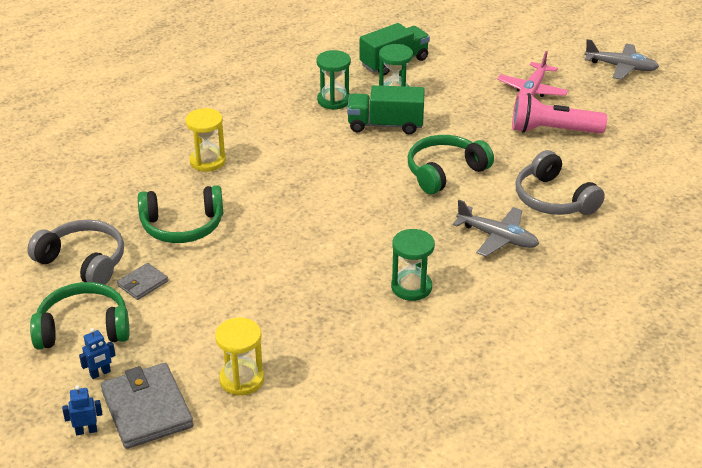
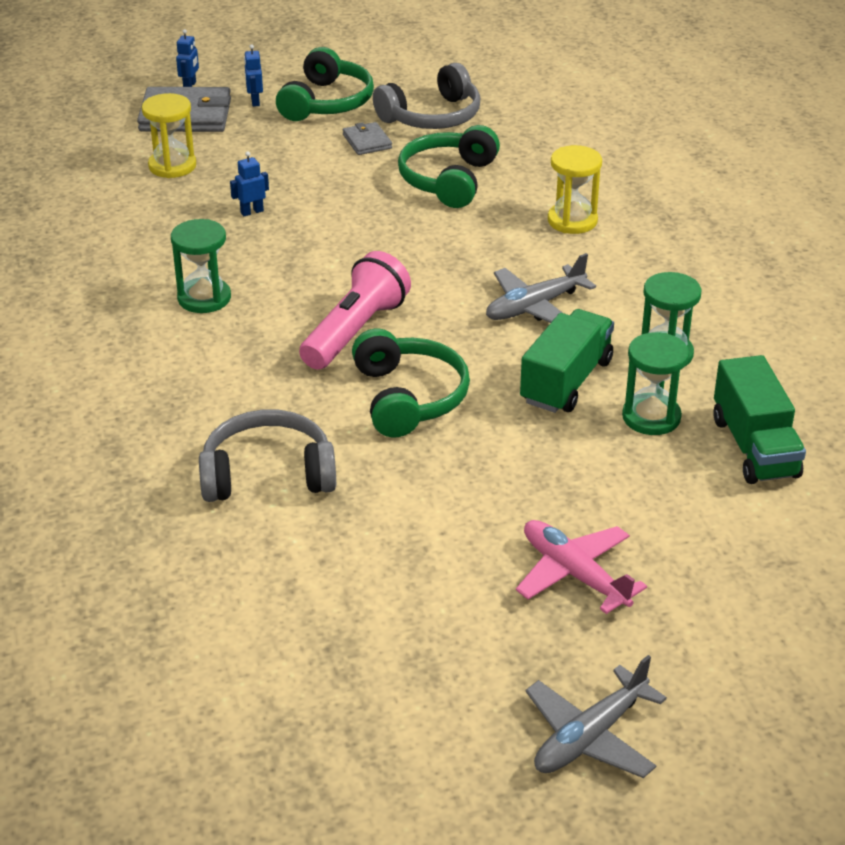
camera: 115 degrees right, 0 degrees up
(285, 306) = (252, 212): none -> blue robot
(498, 237) = (232, 393): grey plane -> grey plane (534, 307)
(552, 130) = (437, 547): pink flashlight -> pink flashlight (355, 331)

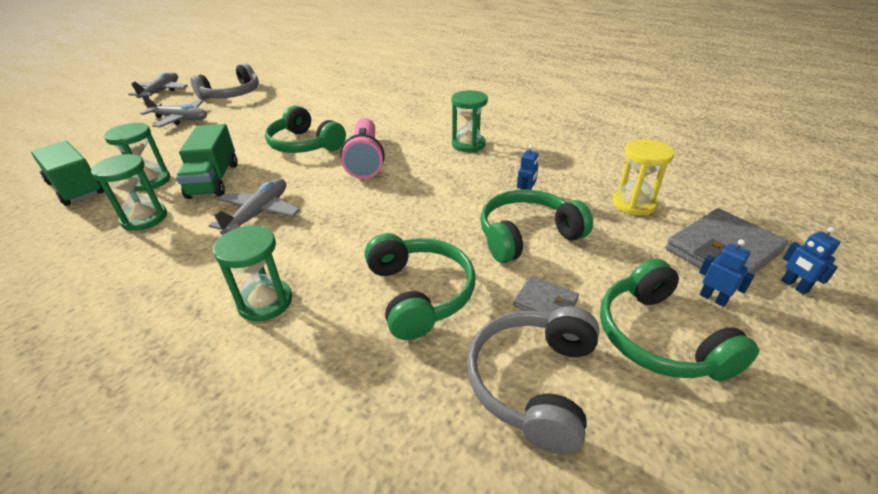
camera: 145 degrees right, 0 degrees up
(268, 474) = (343, 105): grey headphones -> grey headphones (232, 94)
(308, 182) = (527, 236): none -> green headphones
(572, 221) = (265, 302): yellow hourglass -> green hourglass
(574, 574) = (180, 119): pink plane -> grey plane

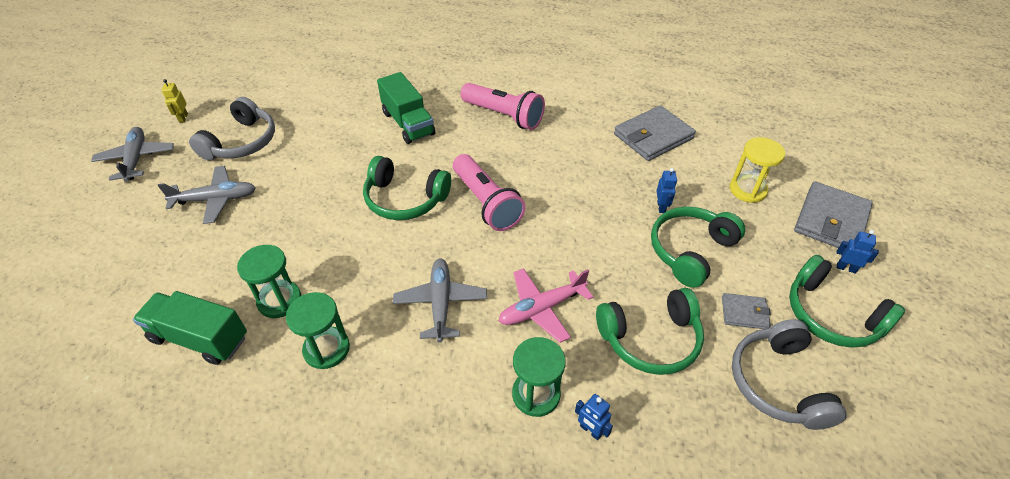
camera: 25 degrees left, 10 degrees up
(212, 78) = (183, 118): none -> yellow robot
(214, 180) = (351, 277): green truck -> green truck (408, 123)
(338, 240) = (541, 309): none -> pink plane
(419, 293) = (650, 339): green headphones -> green headphones turned 120 degrees clockwise
(435, 112) = (504, 116): none -> pink flashlight
(468, 144) = (569, 155): green hourglass -> none
(561, 147) = (653, 136): none -> grey wallet
(794, 286) = (887, 239): blue robot -> blue robot (590, 430)

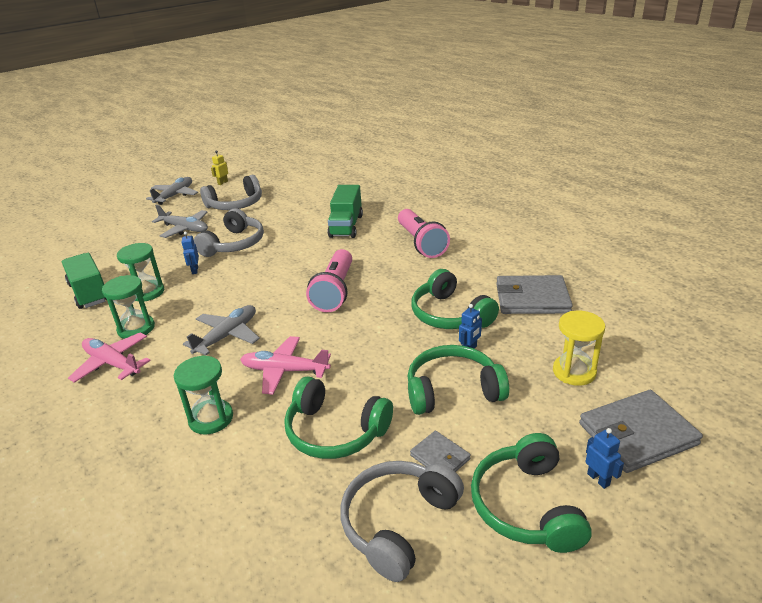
camera: 40 degrees right, 15 degrees down
(307, 194) = (234, 244): none -> grey headphones
(355, 403) = (112, 363): none -> pink plane
(405, 199) = (285, 268): green headphones -> green headphones (450, 314)
(590, 430) = (214, 461): blue robot -> blue robot (195, 270)

